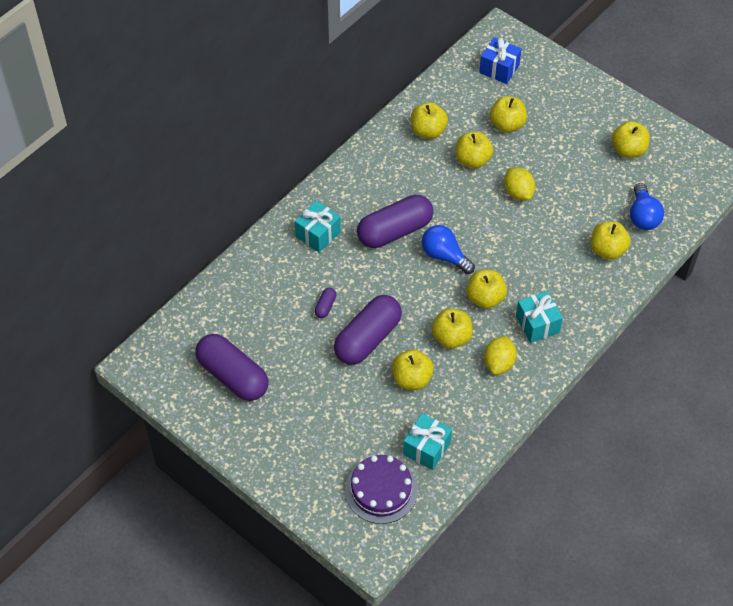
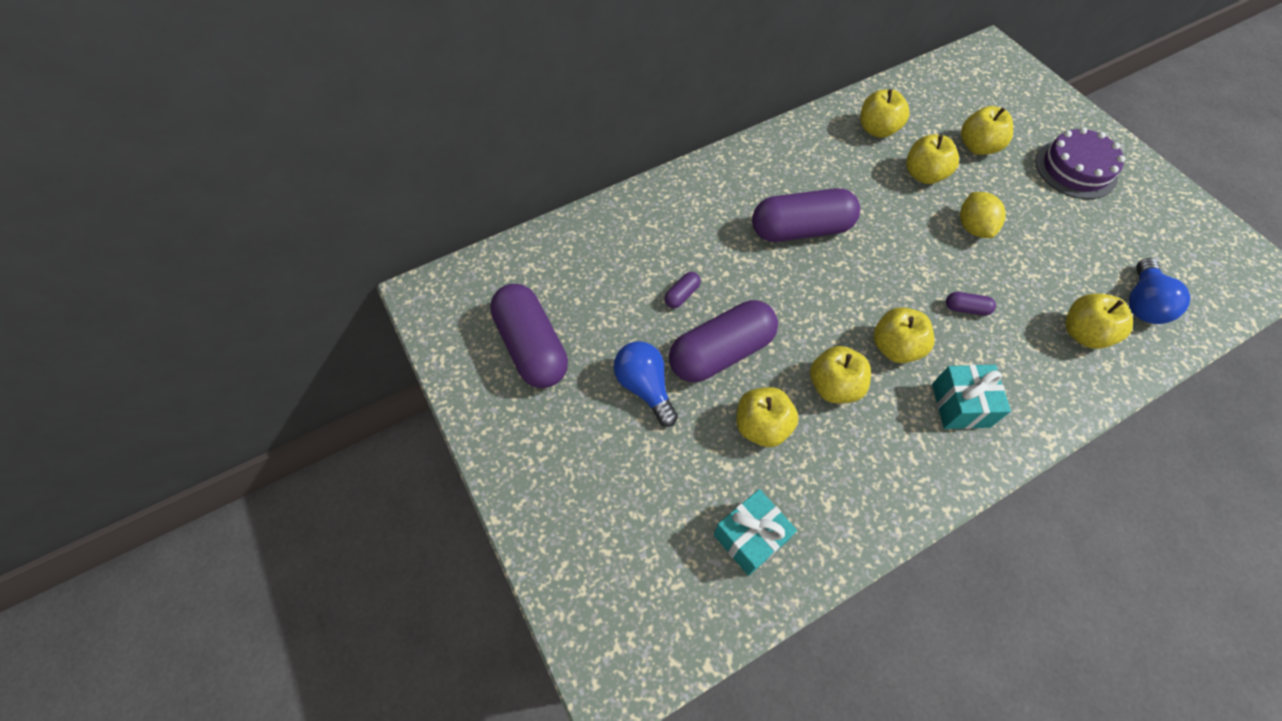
camera: 20 degrees right, 5 degrees up
(318, 234) = (705, 207): turquoise gift -> none
(381, 490) = (663, 580): purple cake -> purple cake (1075, 169)
(444, 256) = (855, 277): blue light bulb -> blue light bulb (645, 387)
(499, 69) = (982, 86): blue gift -> none
(499, 363) = (891, 444): yellow lemon -> none
(526, 256) = (966, 308): none -> purple capsule
(628, 150) = (1133, 215): yellow apple -> none

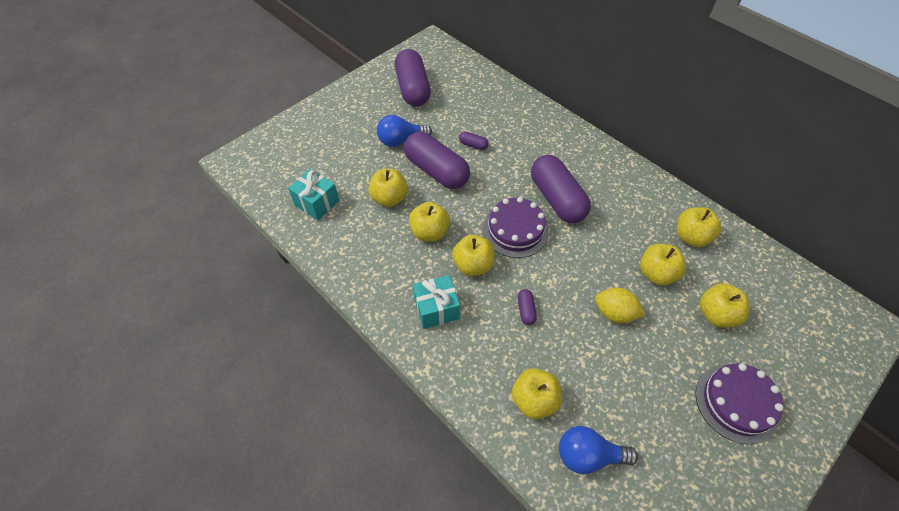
camera: 75 degrees right, 5 degrees down
(532, 347) = (413, 89): purple capsule -> purple capsule turned 60 degrees counterclockwise
(645, 387) = (401, 140): blue light bulb -> blue light bulb turned 150 degrees counterclockwise
(844, 286) = (515, 230): none -> purple cake
(973, 227) = (614, 313): yellow lemon -> yellow lemon turned 45 degrees clockwise

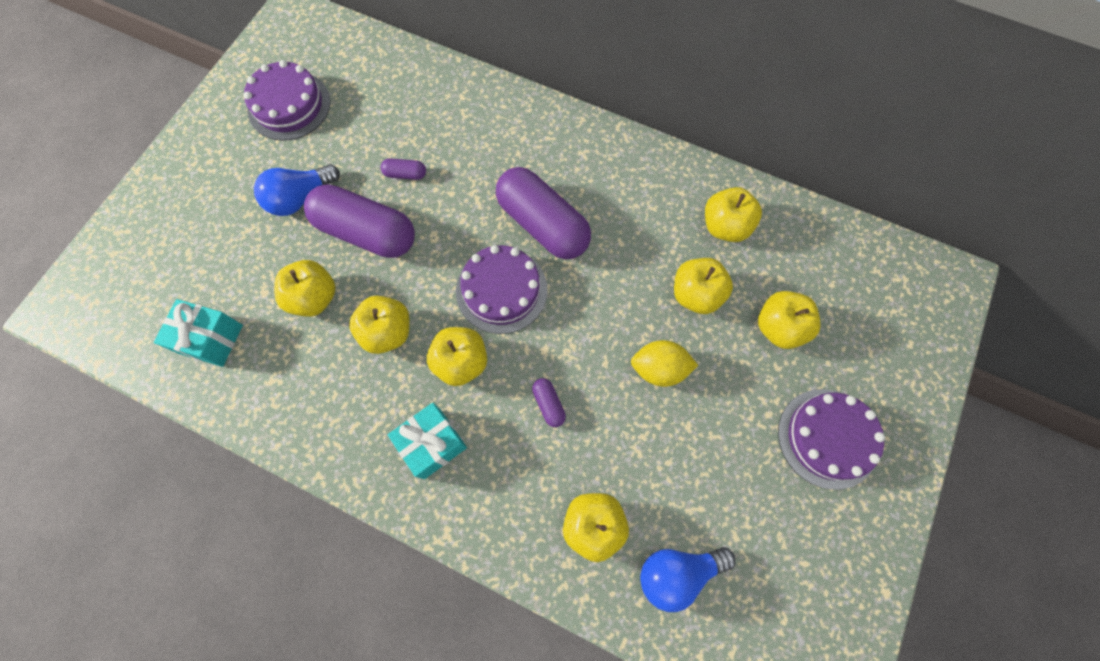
camera: 20 degrees left, 15 degrees up
(413, 89) = (289, 105): purple capsule -> purple cake

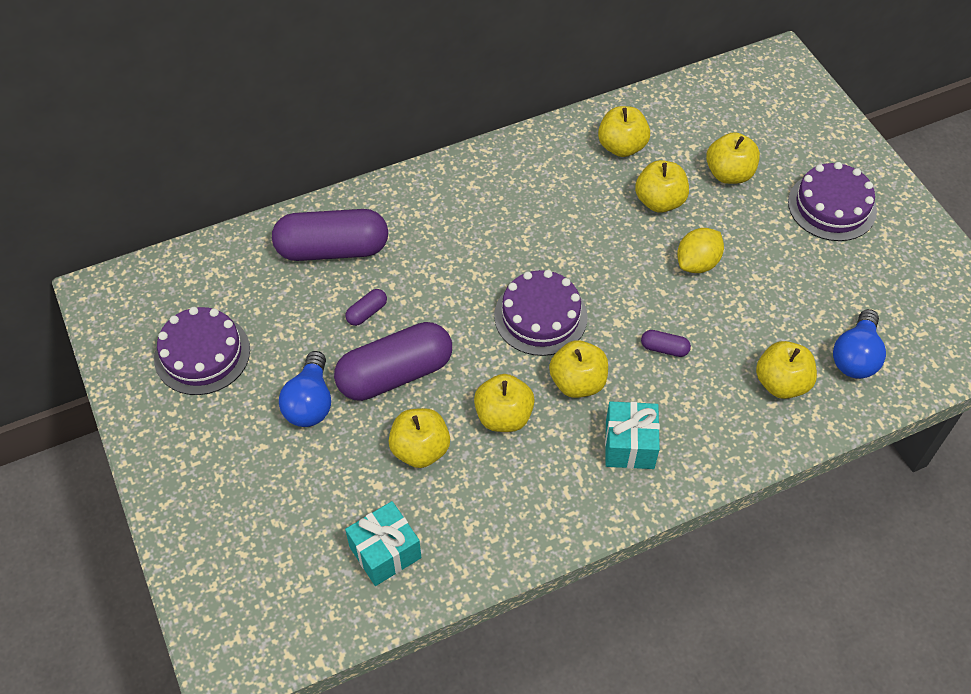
camera: 50 degrees left, 15 degrees down
(543, 224) = (509, 252): purple capsule -> purple capsule (332, 249)

